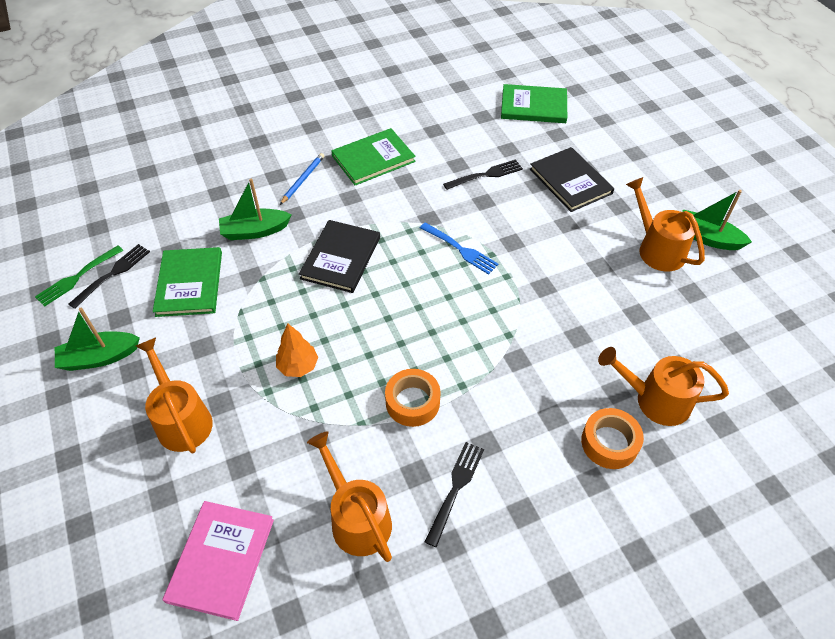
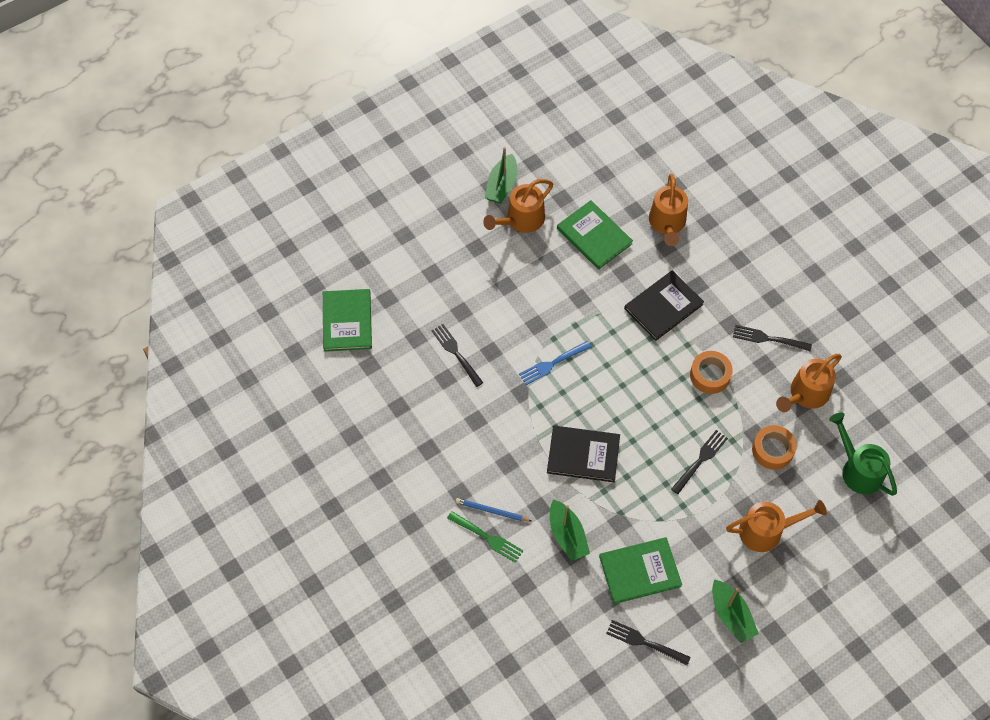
camera: 100 degrees left, 10 degrees up
(78, 277) = (654, 672): green fork -> green fork (486, 537)
(181, 419) = (767, 531): orange watering can -> orange watering can turned 150 degrees counterclockwise
(221, 560) = (858, 469): pink book -> green watering can
(298, 366) = (700, 460): orange tree -> black fork
(373, 158) = (450, 454): green book -> green book (594, 236)
(460, 249) = (553, 363): blue fork -> blue fork turned 150 degrees counterclockwise
(570, 181) = (452, 285): black book -> black book (663, 306)
(609, 443) = (708, 250): orange tape -> orange tape (772, 450)

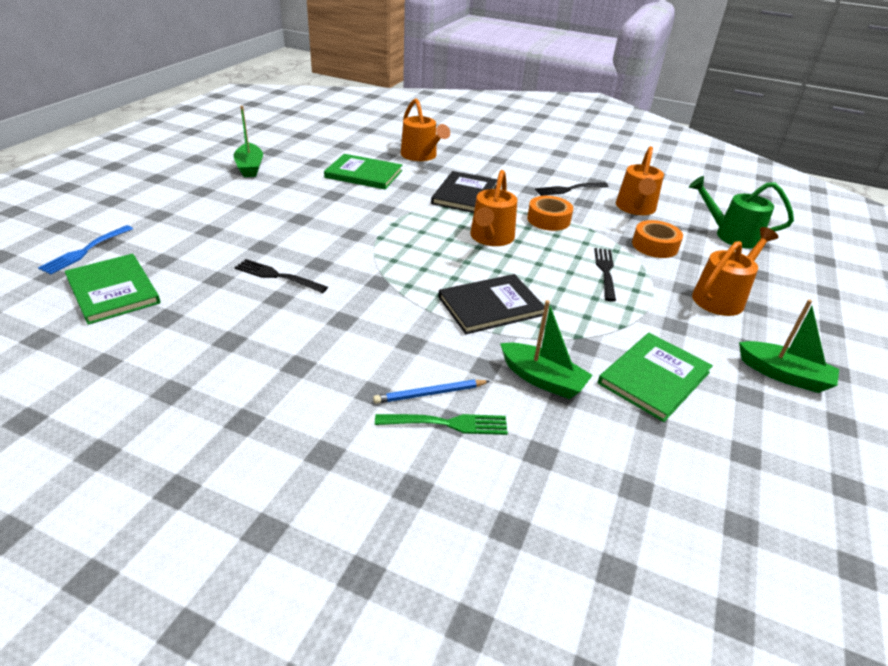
camera: 35 degrees left, 25 degrees down
(521, 220) = (285, 180): orange watering can -> orange watering can (490, 238)
(553, 363) = (394, 253): blue fork -> blue fork (86, 250)
(645, 642) = (741, 444): black fork -> none

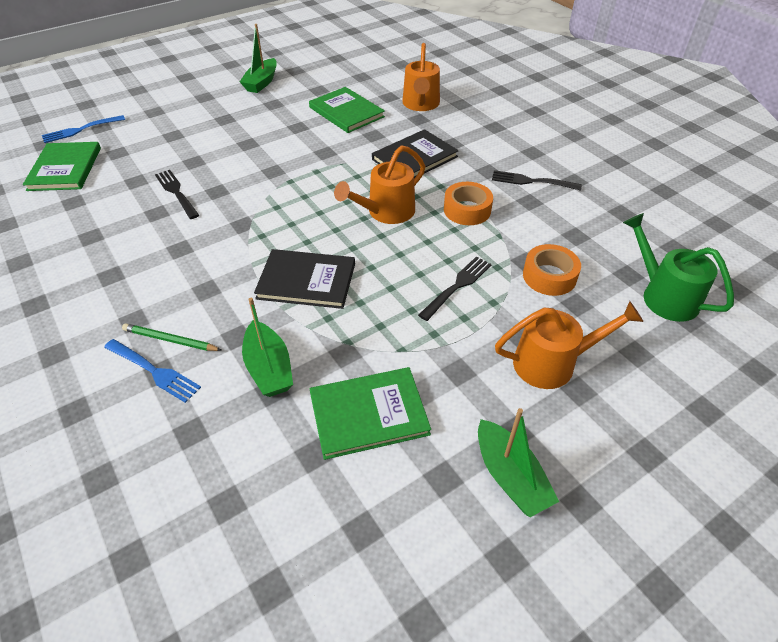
camera: 35 degrees right, 10 degrees up
(430, 394) = (170, 340): blue pencil -> green pencil
(446, 424) = (153, 371): green fork -> blue fork
(635, 208) = (582, 226): orange watering can -> none

